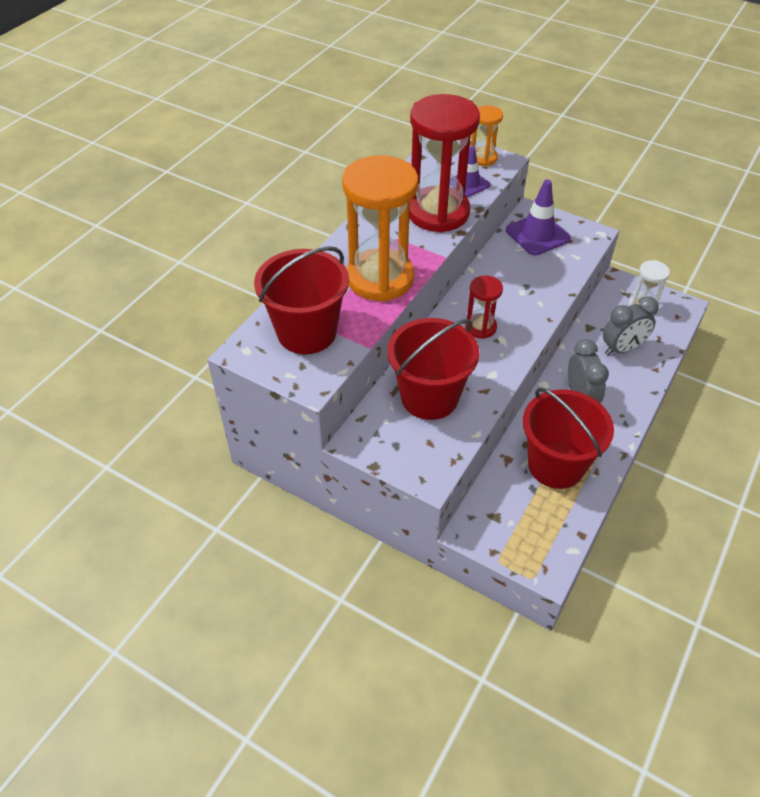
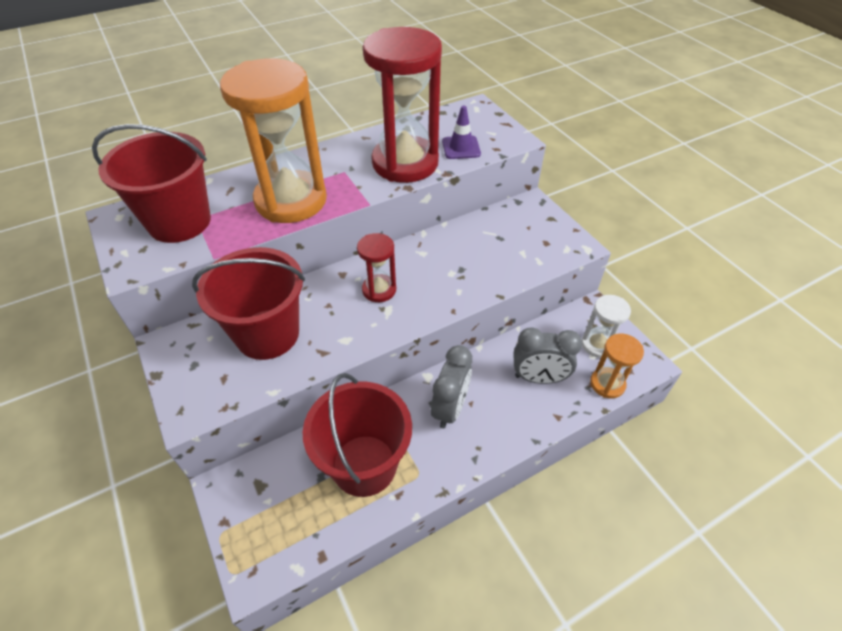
camera: 30 degrees right, 0 degrees up
(483, 158) = (498, 130): orange hourglass -> orange hourglass (607, 384)
(537, 234) = (518, 225): purple traffic cone -> none

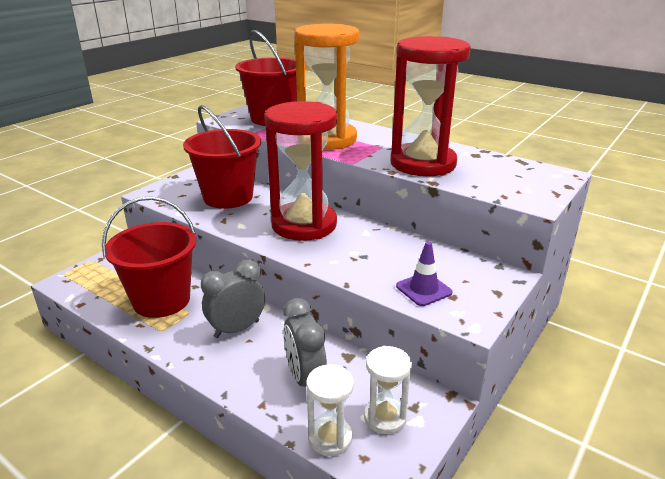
camera: 65 degrees right, 20 degrees down
(379, 290) = (304, 225): red hourglass -> red hourglass, size x2.08
(450, 408) = (236, 329): grey clock -> grey clock turned 150 degrees clockwise
(461, 148) = (479, 180): purple traffic cone -> purple traffic cone (423, 289)
(607, 384) = (330, 438): orange hourglass -> white hourglass

